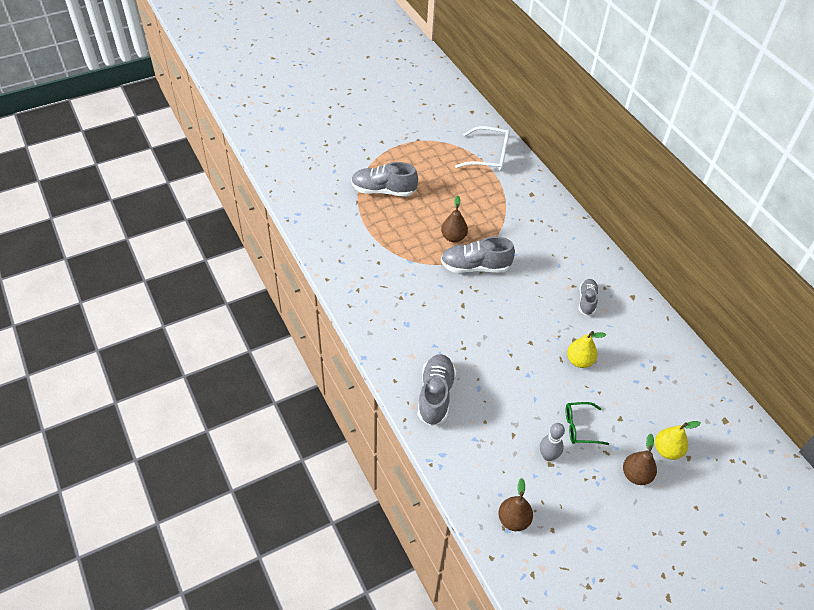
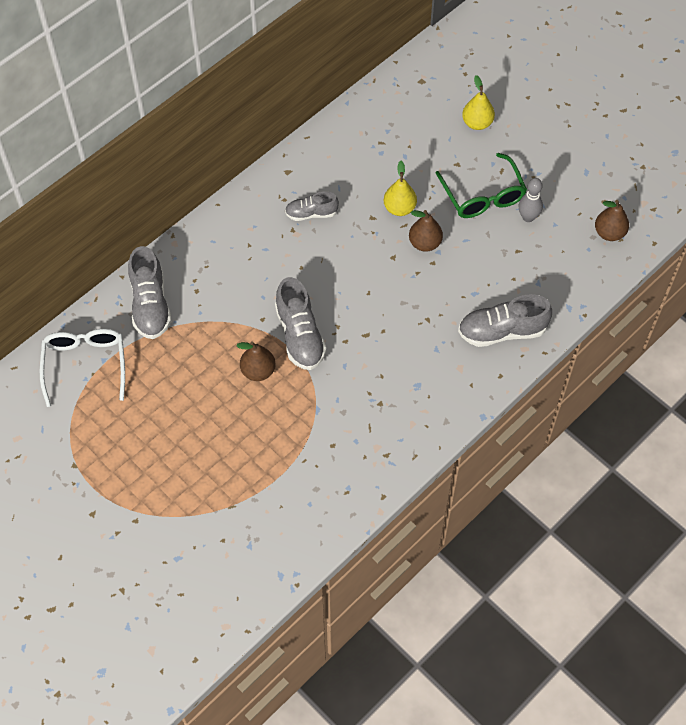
camera: 105 degrees left, 10 degrees up
(383, 190) = (198, 479): grey shoe -> grey shoe (150, 305)
(580, 427) = (483, 196): green glasses -> green glasses, size x1.60
(636, 475) = (516, 144): brown pear -> brown pear (425, 243)

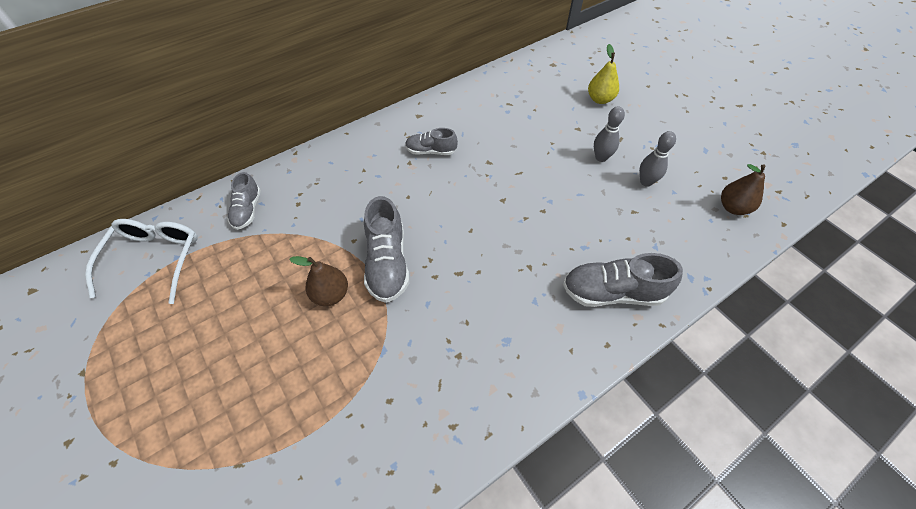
camera: 10 degrees right, 5 degrees down
(150, 305) = (247, 210): grey shoe -> grey shoe, size x0.61
(399, 208) = (517, 157): yellow pear -> none
(425, 243) = (537, 191): brown pear -> none
(483, 196) = (601, 157): green glasses -> grey bowling pin

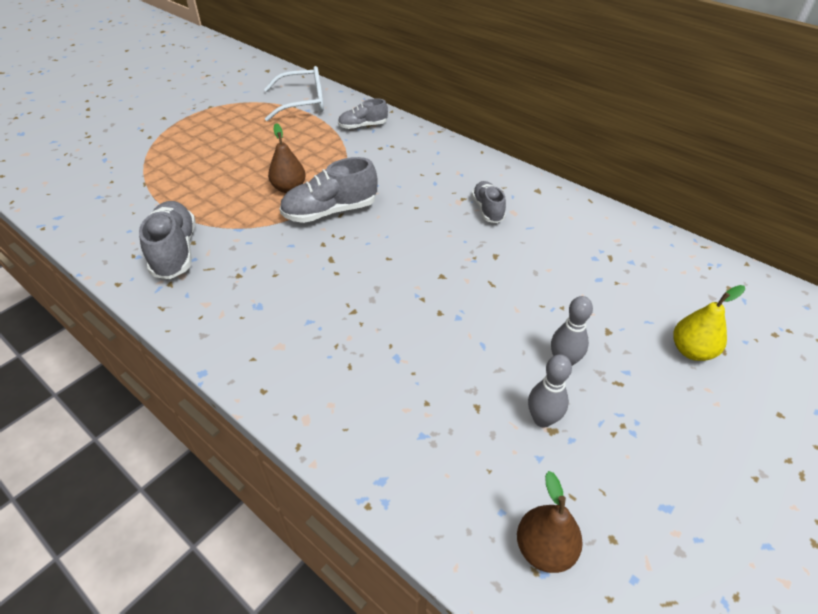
camera: 75 degrees right, 10 degrees down
(612, 292) = (335, 390): grey shoe -> grey shoe (175, 251)

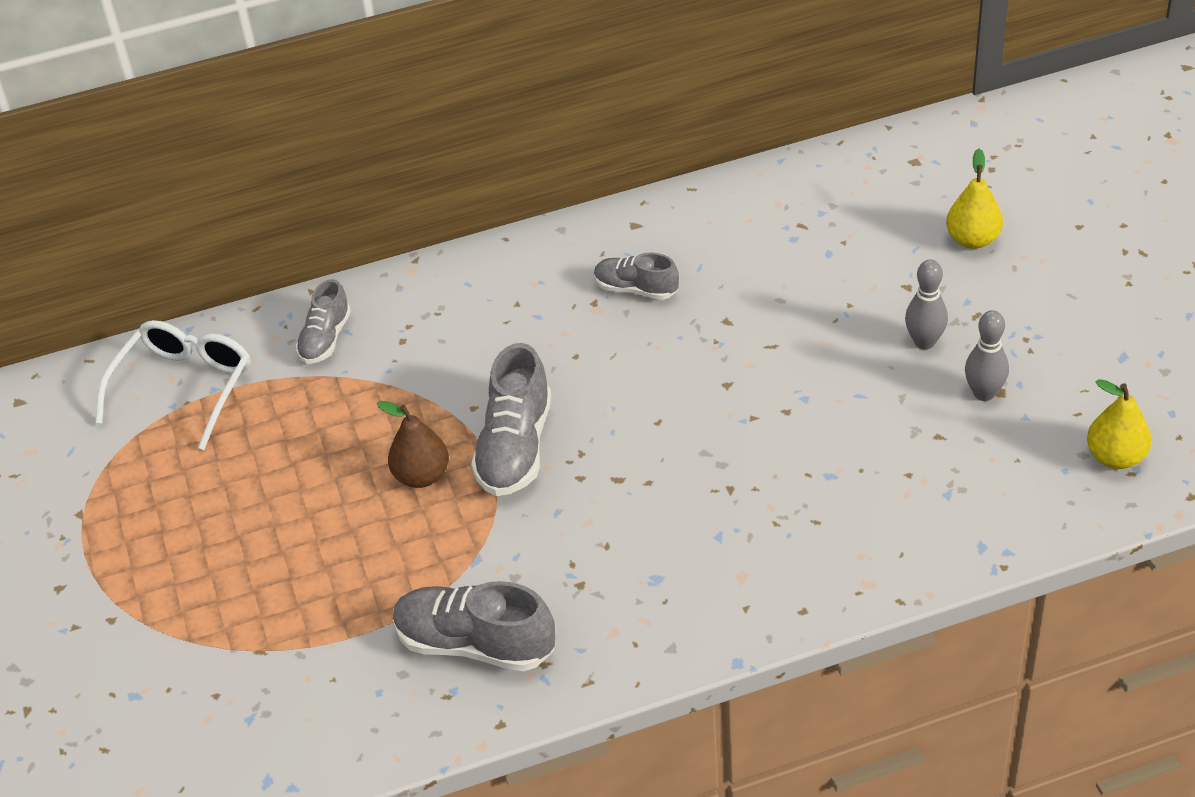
camera: 55 degrees left, 0 degrees up
(544, 549) = (1115, 457): brown pear -> yellow pear

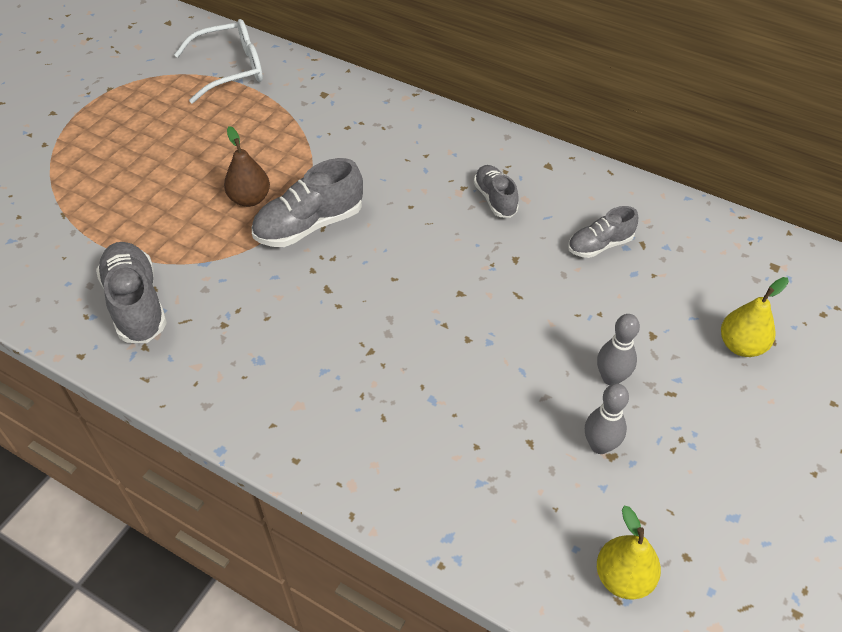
camera: 45 degrees right, 5 degrees up
(325, 339) = (317, 97): grey shoe -> grey shoe (600, 245)

